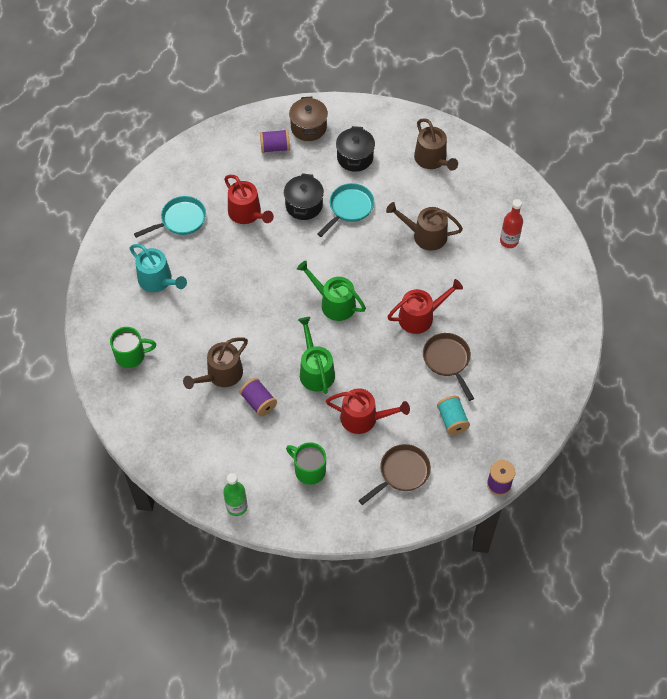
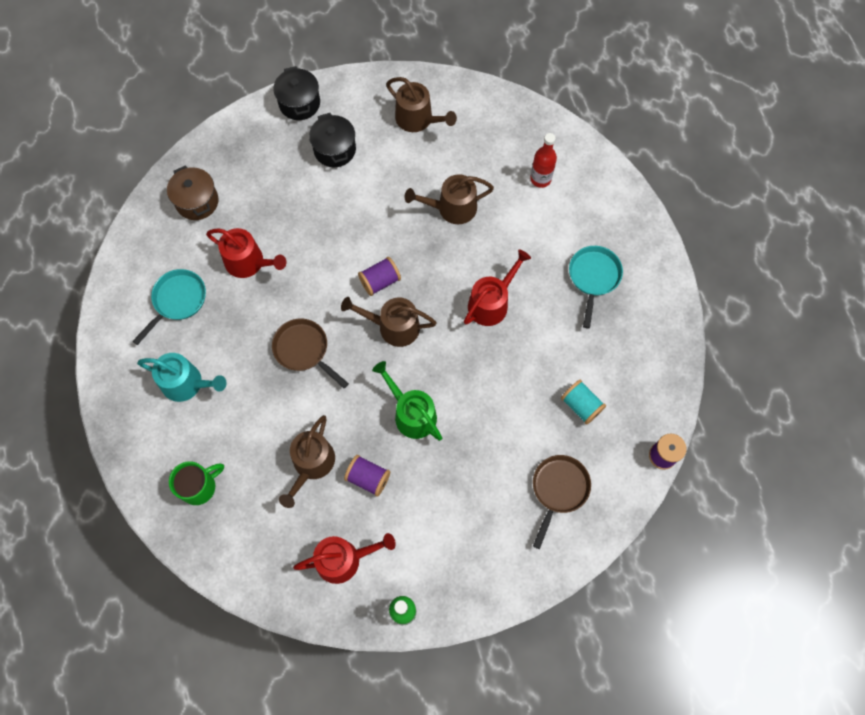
camera: 25 degrees left, 10 degrees up
(275, 147) = (242, 173): purple spool -> purple spool (380, 281)
(304, 205) = (306, 227): black pot -> black pot (299, 103)
(308, 127) = (268, 135): brown pot -> brown pot (197, 201)
(309, 470) = (460, 532): green mug -> none
(334, 303) = (394, 327): green watering can -> brown watering can
(349, 208) = (357, 210): turquoise pan -> turquoise pan (593, 277)
(363, 418) = (488, 445): red watering can -> red watering can (343, 559)
(447, 360) = (543, 340): brown pan -> brown pan (304, 350)

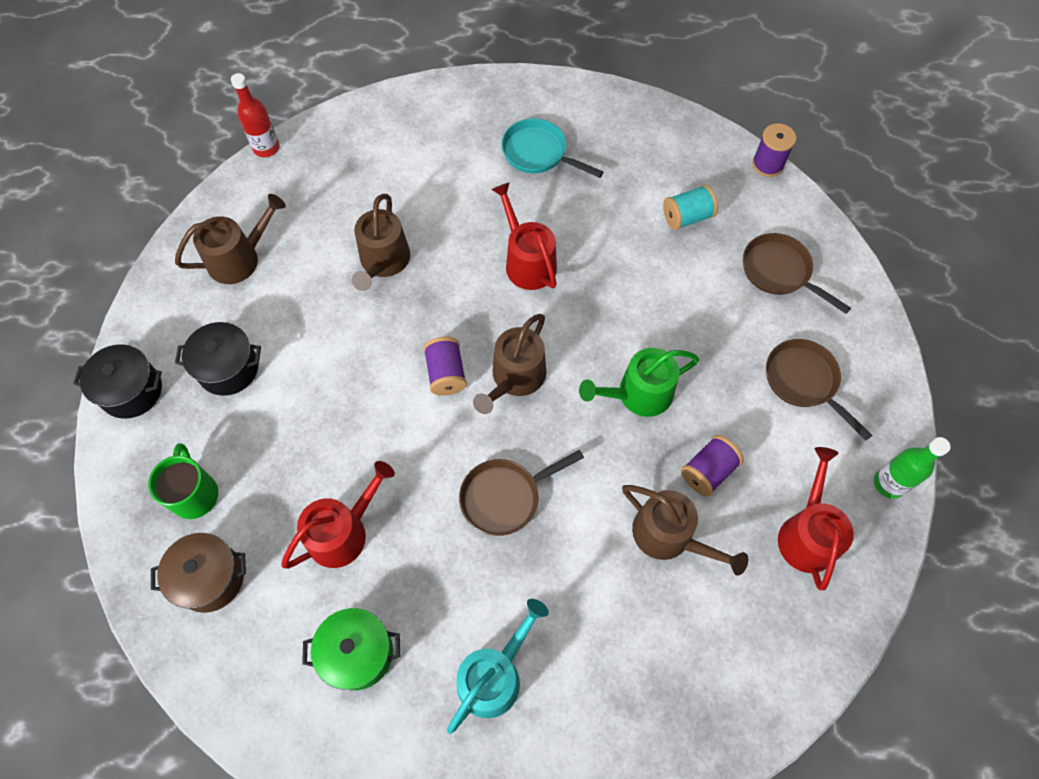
camera: 70 degrees left, 5 degrees down
(177, 301) = (358, 653): turquoise pan -> green pot
(199, 486) = (656, 700): green mug -> green mug (194, 494)
(466, 530) = (804, 381): none -> brown pan
(540, 179) = (391, 160): red bottle -> red bottle (266, 148)

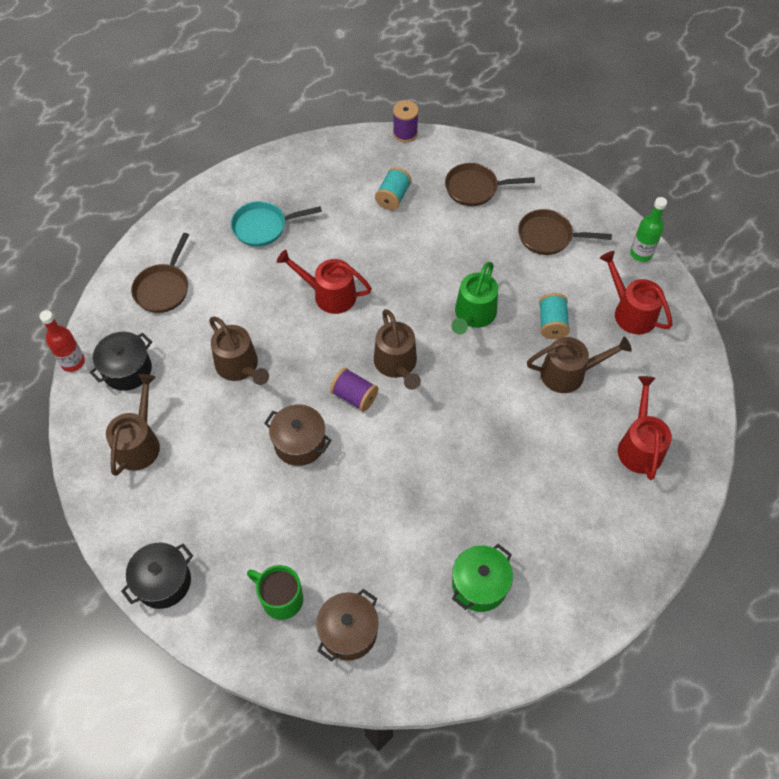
camera: 45 degrees left, 5 degrees down
(228, 368) = (214, 512): black pot -> black pot (127, 370)
(343, 532) = (396, 533): red watering can -> red watering can (639, 446)
(356, 373) = (300, 443): none -> brown pot
(494, 676) = (562, 524): turquoise watering can -> none
(505, 497) = (464, 431): brown pan -> brown pan (163, 288)
(708, 471) = (552, 323): purple spool -> turquoise spool

